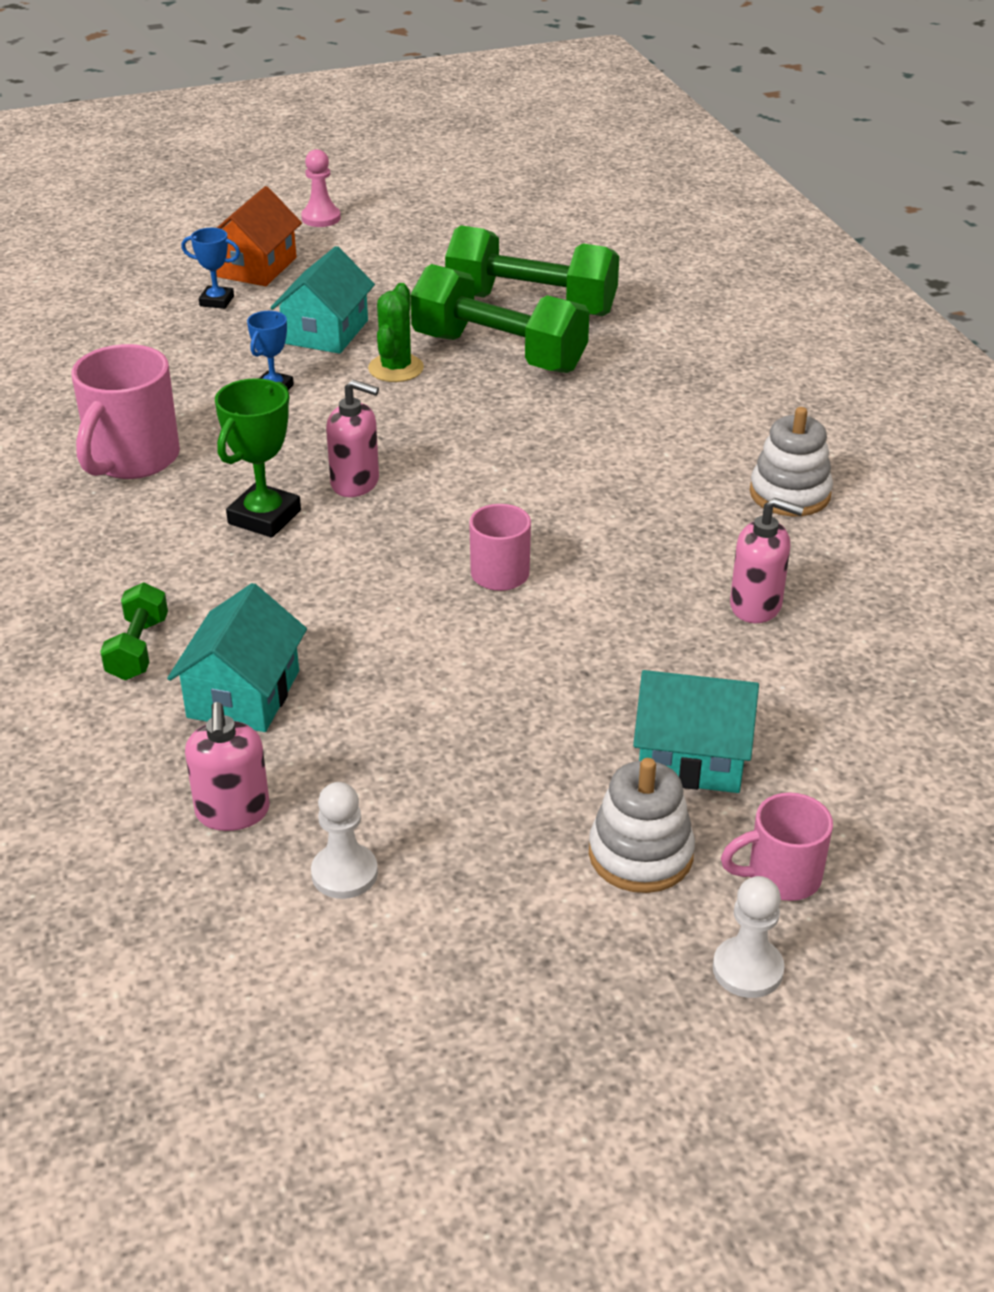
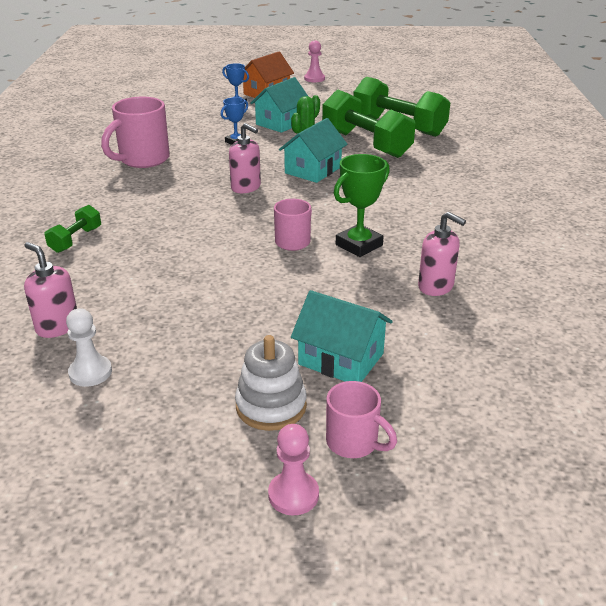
camera: 20 degrees right, 5 degrees down
(232, 812) = (57, 326): pink soap dispenser -> pink soap dispenser turned 120 degrees clockwise
(243, 694) = (110, 271): turquoise house -> turquoise house (313, 170)
(264, 517) = (187, 194): green trophy -> green trophy (359, 245)
(747, 969) = (293, 495): white pawn -> pink pawn
(781, 877) = (353, 443): pink mug -> pink mug turned 150 degrees counterclockwise
(789, 494) = (494, 234): white stacking toy -> none

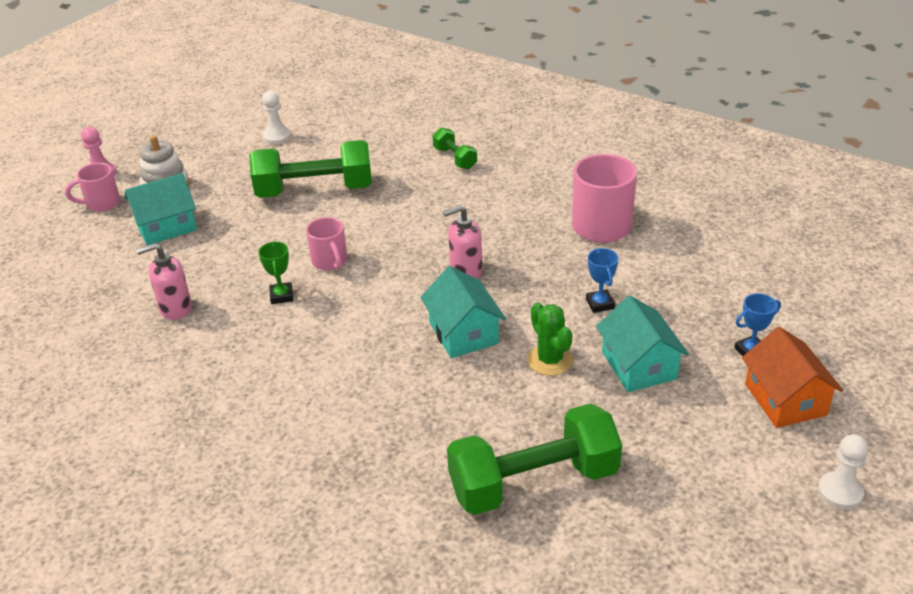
camera: 125 degrees right, 5 degrees up
(57, 326) = (340, 133): pink soap dispenser -> none
(314, 79) = (840, 492): pink pawn -> white pawn
(359, 245) = (281, 296): green trophy -> green trophy, size x0.62
(366, 144) = (499, 413): green dumbbell -> green dumbbell (315, 190)

